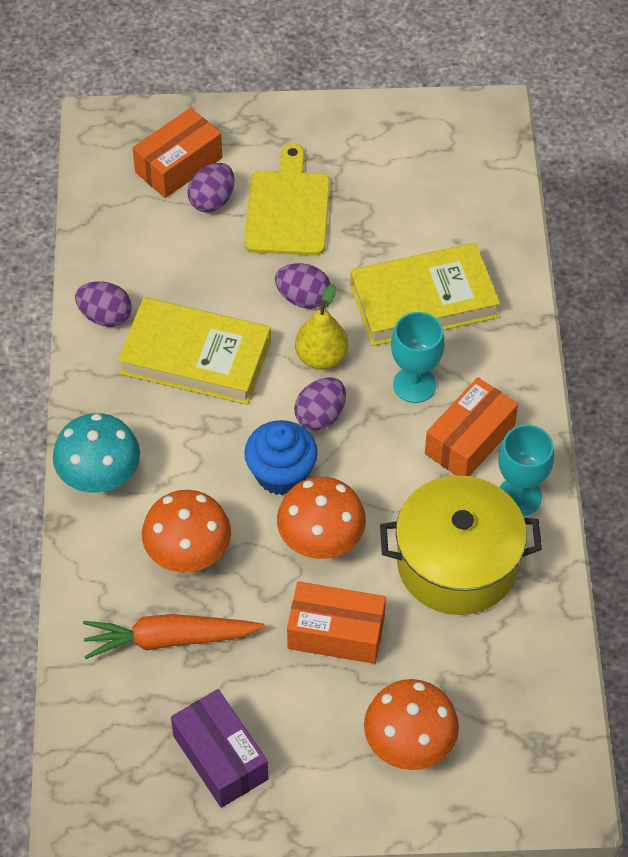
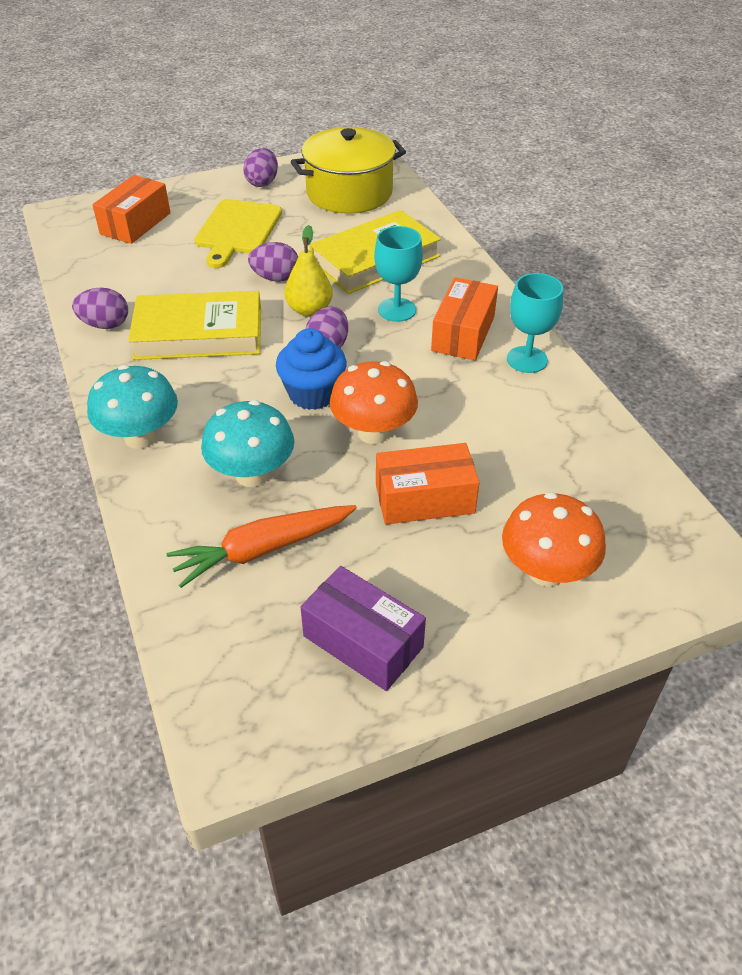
camera: 20 degrees left, 10 degrees down
(188, 554) = (252, 474): orange mushroom -> turquoise mushroom
(212, 200) = (172, 238): purple egg -> purple egg (262, 182)
(288, 208) = (237, 230): yellow cutting board -> yellow cutting board turned 150 degrees counterclockwise
(457, 563) = (504, 418): yellow pot -> yellow pot (349, 193)

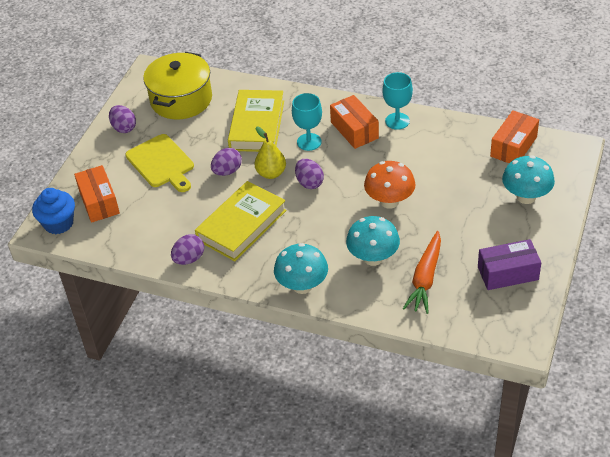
camera: 45 degrees left, 0 degrees up
(313, 394) = (339, 207): blue cupcake -> blue cupcake (58, 223)
(424, 499) = (449, 209): orange box -> orange box (513, 146)
(546, 571) = (526, 197): orange mushroom -> turquoise mushroom

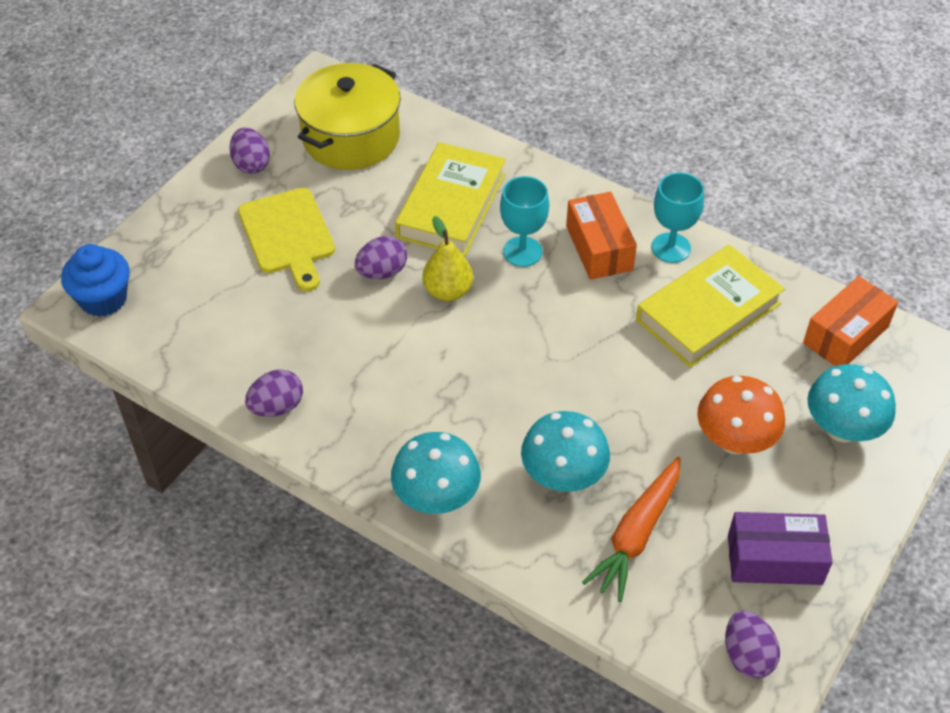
camera: 10 degrees right, 5 degrees up
(99, 202) = (174, 278): orange box -> none
(241, 225) = (375, 369): yellow book -> yellow book (708, 312)
(309, 183) = (502, 321): purple egg -> purple egg (747, 656)
(389, 201) = (618, 384): orange mushroom -> orange mushroom (734, 440)

